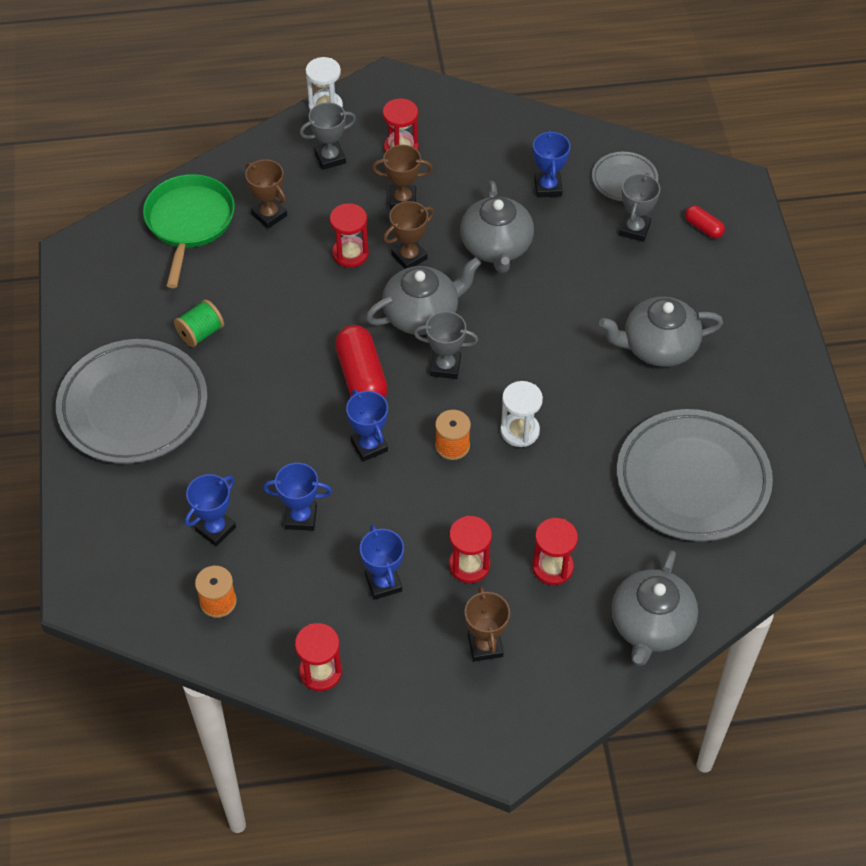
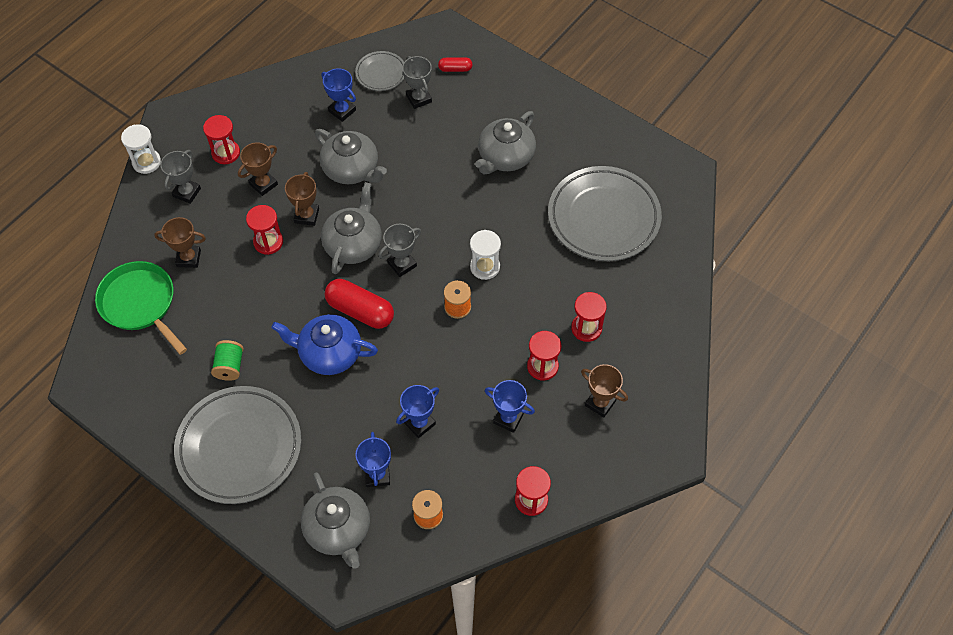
camera: 45 degrees left, 5 degrees up
(293, 391) = (329, 353): none -> blue teapot
(369, 446) = (411, 347): blue trophy -> none
(650, 625) = (668, 315): grey teapot -> grey teapot (338, 530)

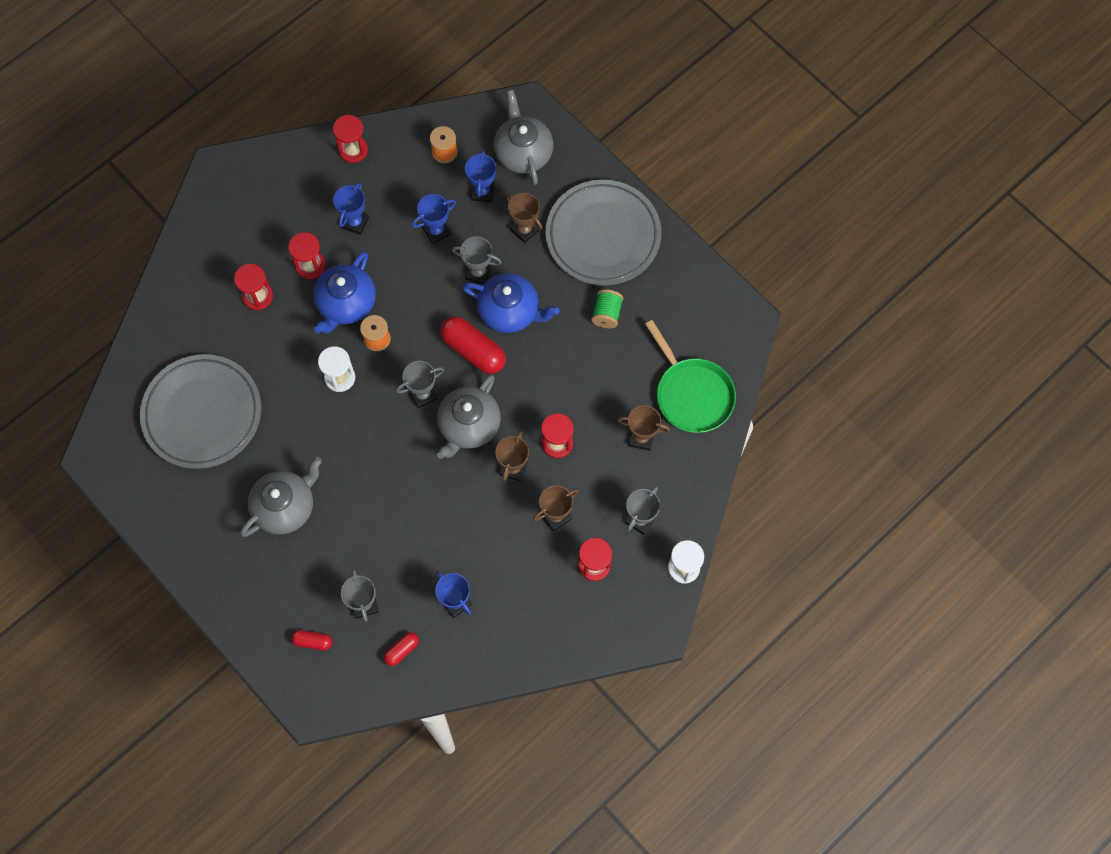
camera: 170 degrees left, 10 degrees up
(352, 169) = (457, 519): grey teapot -> none
(368, 387) = (478, 273): none -> grey trophy
(381, 73) = (402, 650): grey plate -> red capsule
(496, 335) = (346, 304): none -> blue teapot
(508, 418) = (355, 222): blue trophy -> blue trophy turned 75 degrees clockwise
(600, 403) = (267, 223): brown trophy -> brown trophy (524, 230)

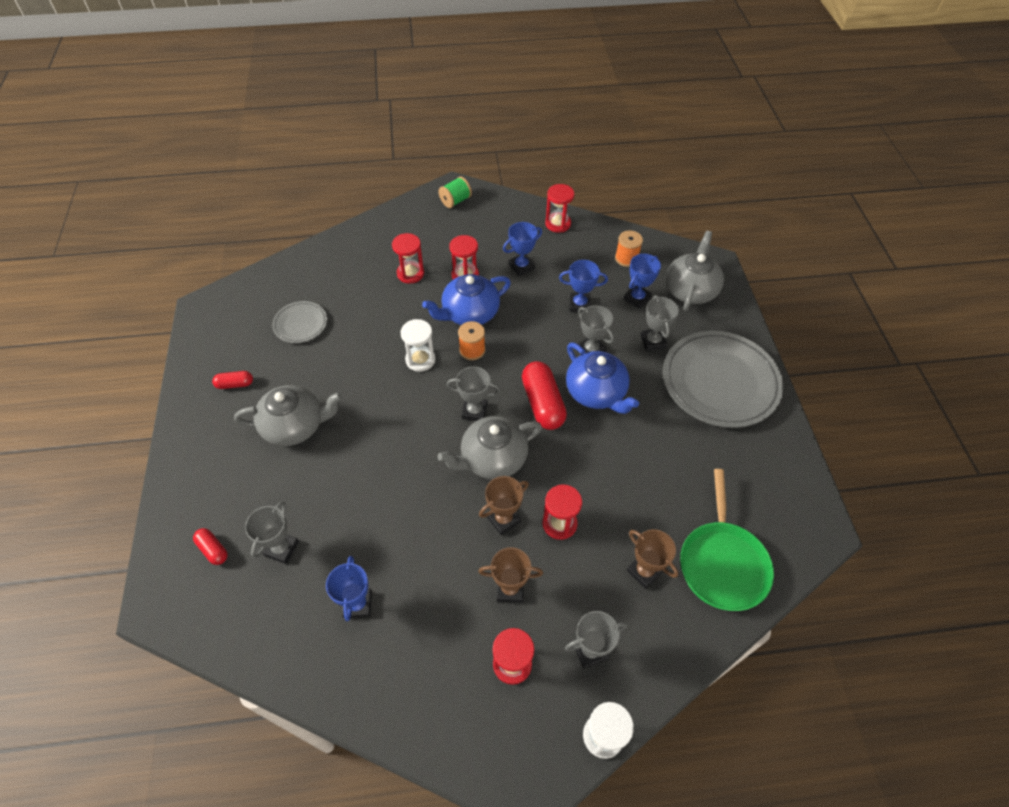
camera: 35 degrees right, 15 degrees down
(202, 414) = (300, 324): grey plate -> grey plate, size x0.49
(402, 650) = (274, 614): red capsule -> red capsule (235, 384)
(524, 230) = (653, 342): brown trophy -> grey trophy
(606, 314) = (682, 444): green spool -> green spool (455, 201)

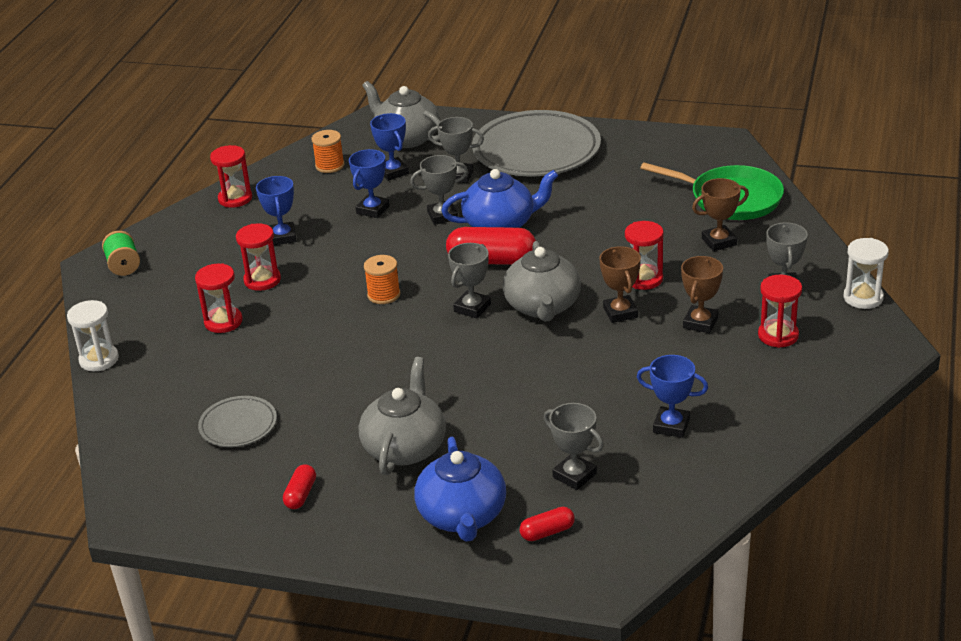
camera: 65 degrees left, 20 degrees down
(420, 360) = (371, 335): white hourglass -> white hourglass (99, 359)
(469, 313) = (326, 287): blue teapot -> blue teapot (462, 516)

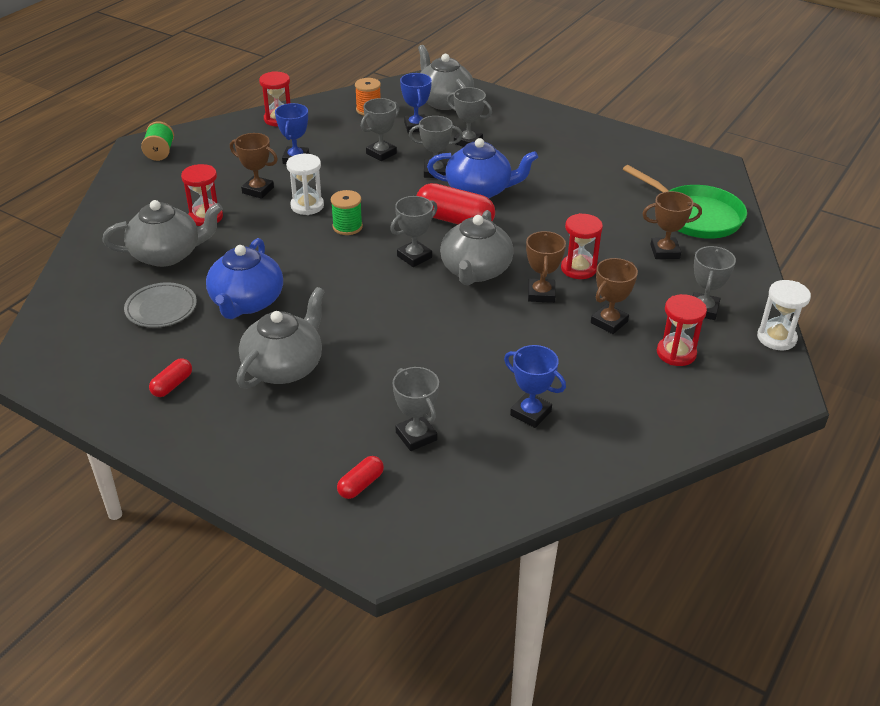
camera: 15 degrees right, 5 degrees up
(99, 359) = (91, 224): white hourglass -> white hourglass (307, 206)
(207, 370) = (167, 254): none -> grey teapot
(262, 280) = (258, 190): red hourglass -> brown trophy
(373, 210) = (381, 153): blue trophy -> grey trophy
(384, 295) = (347, 227): orange spool -> green spool
(462, 516) = (295, 446): blue teapot -> blue teapot (246, 302)
(536, 151) = (545, 136): grey plate -> none
(547, 532) = (361, 484): red capsule -> red capsule turned 45 degrees counterclockwise

